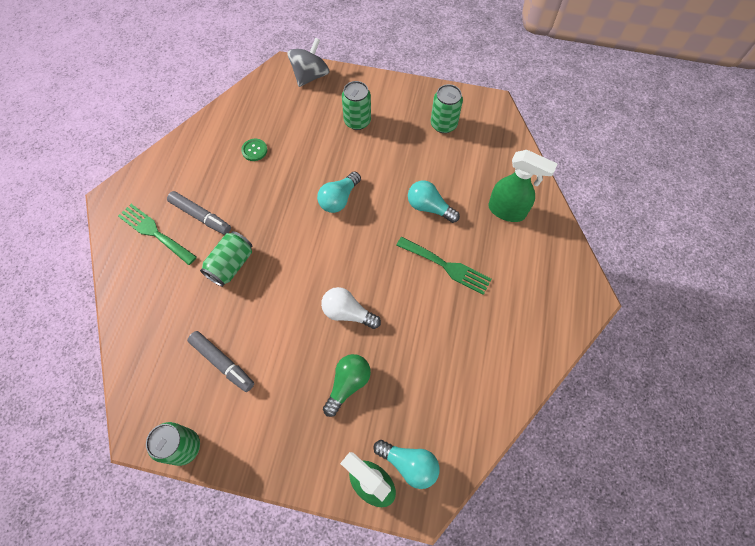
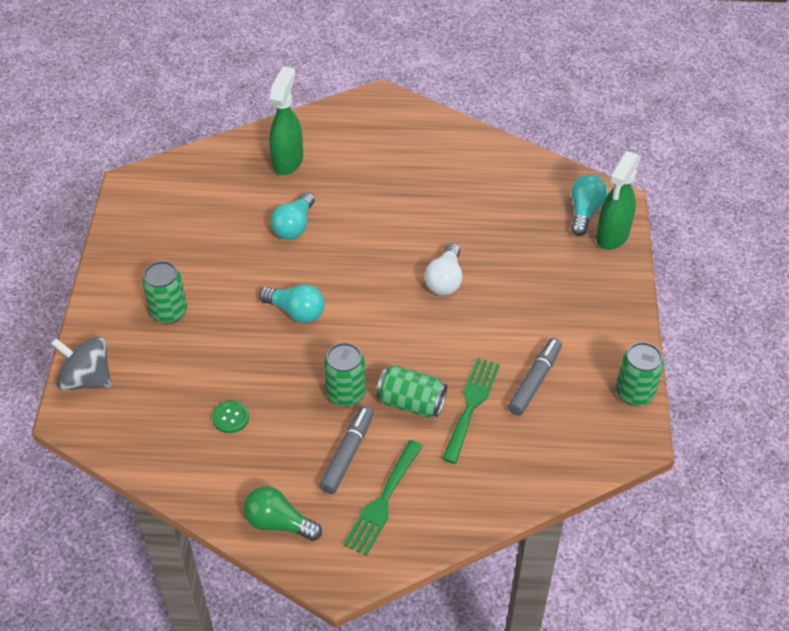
camera: 100 degrees left, 15 degrees down
(348, 384) = (524, 268): green light bulb -> green light bulb (279, 523)
(443, 124) = (167, 225): green can -> green can (346, 393)
(447, 266) = (368, 204): green fork -> green fork (471, 405)

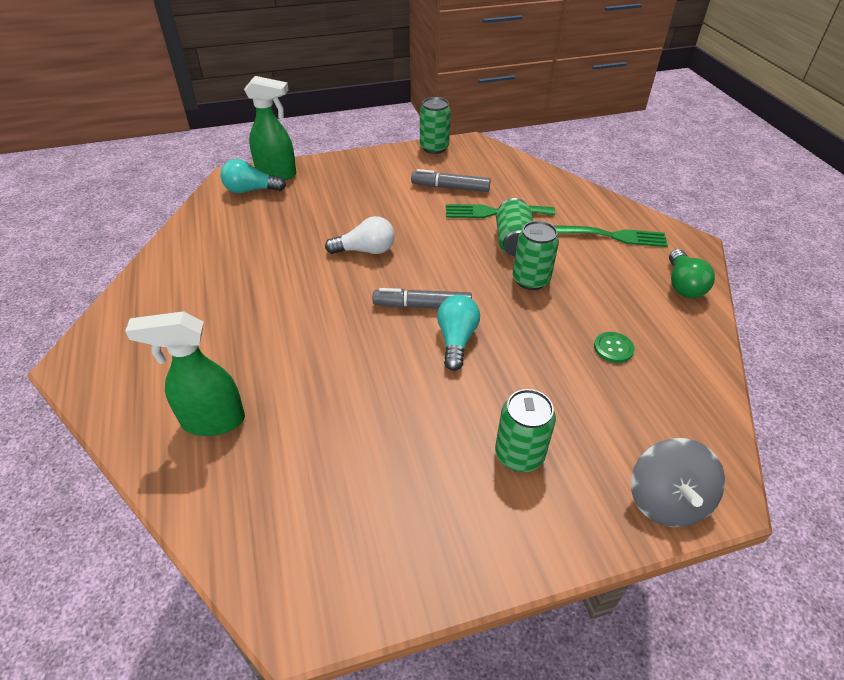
camera: 110 degrees left, 5 degrees down
(294, 226) = (331, 379): turquoise light bulb -> none
(347, 454) = (589, 264): grey marker -> grey marker (422, 306)

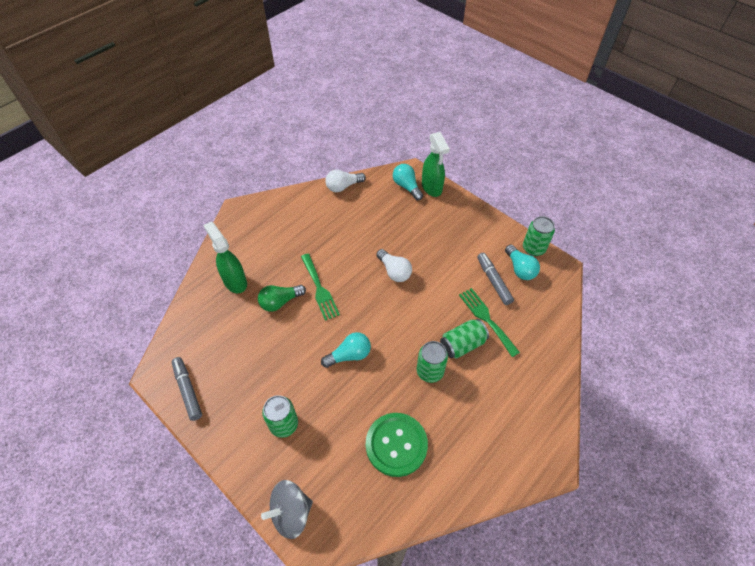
camera: 60 degrees right, 10 degrees up
(180, 239) = (343, 186): none -> white light bulb
(422, 306) = (366, 325): grey marker -> grey marker (188, 390)
(450, 166) = (520, 269): none -> turquoise light bulb
(613, 348) = (396, 445): green button -> green button, size x2.27
(614, 236) = (518, 405): green fork -> green fork (319, 289)
(683, 285) = (493, 471): green light bulb -> green light bulb (280, 302)

